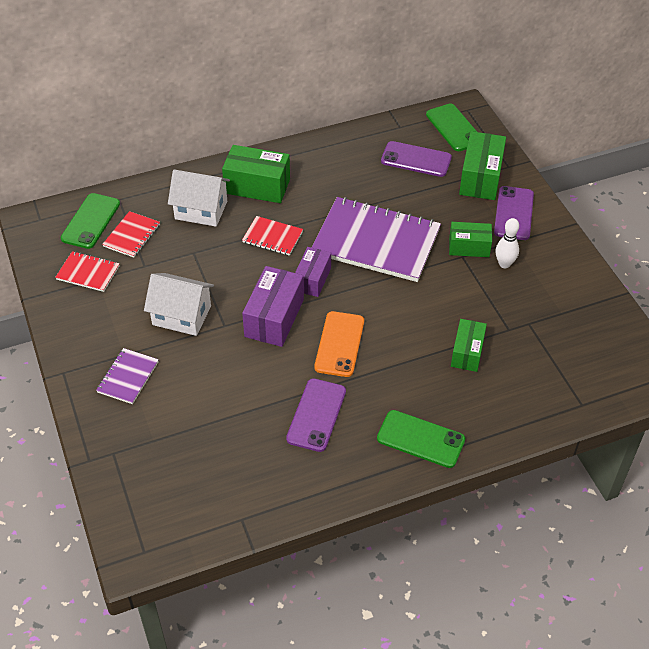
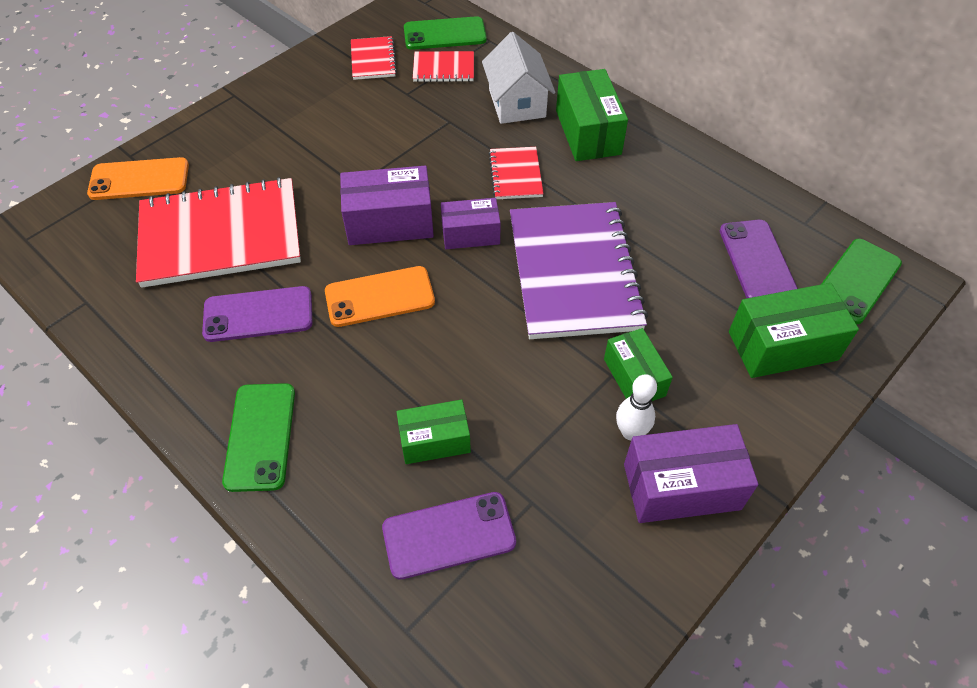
camera: 65 degrees right, 5 degrees up
(124, 459) = (139, 179): none -> orange phone
(128, 377) = (247, 141): purple notebook -> none
(182, 315) = (352, 147): white house -> none
(224, 419) = (221, 236): none -> red notebook
(514, 213) = (742, 411): purple phone -> purple phone (449, 535)
(547, 258) = (681, 486): none -> purple box

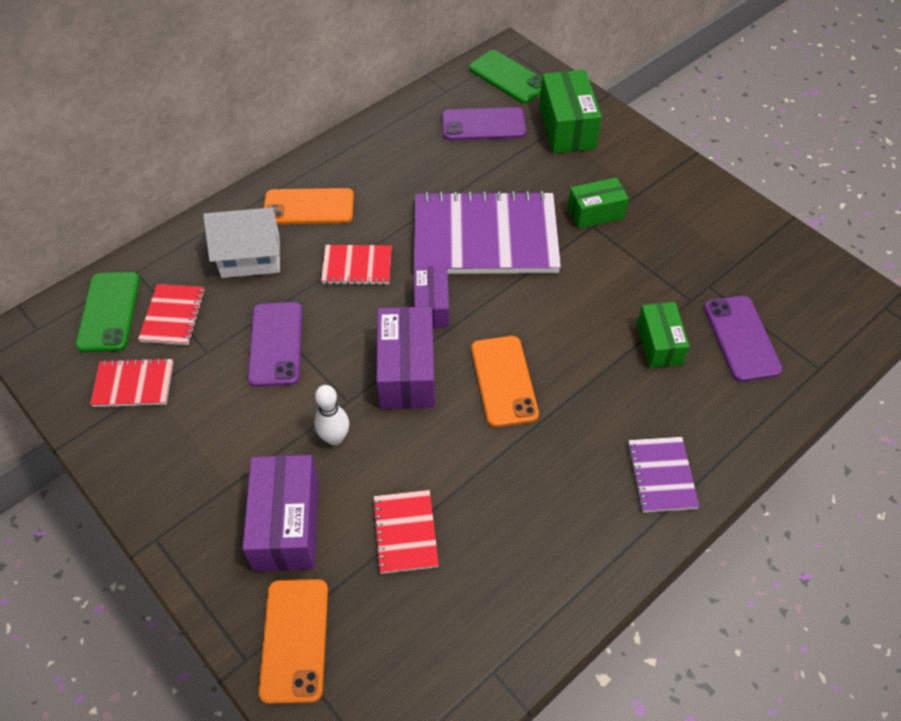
camera: 85 degrees left, 0 degrees up
(221, 236) = (405, 532): red notebook -> red notebook, size x0.46
(258, 314) = (520, 486): purple phone -> purple phone (275, 344)
(260, 436) = (662, 475): green phone -> purple notebook
(588, 132) = (308, 207): green box -> orange phone
(630, 432) = (645, 222): white bowling pin -> white bowling pin (335, 438)
(681, 486) = (688, 201): purple box -> purple box (286, 524)

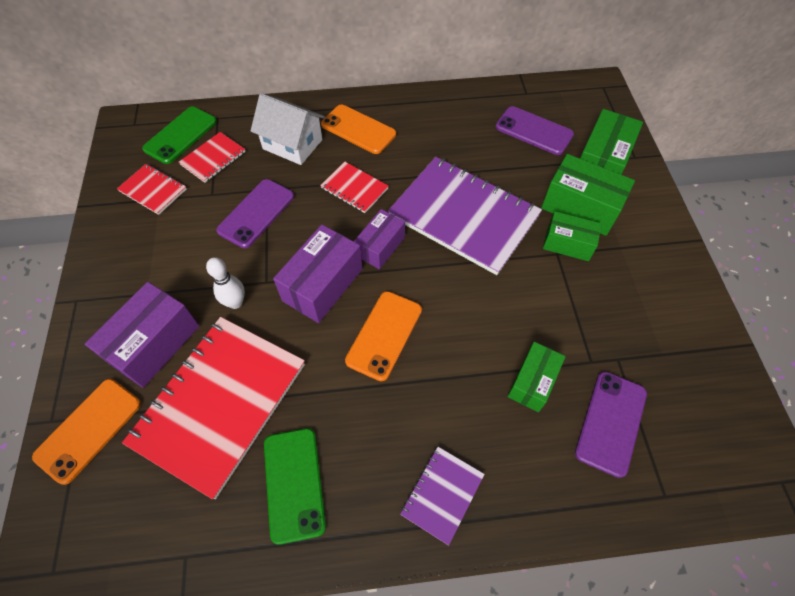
camera: 35 degrees right, 5 degrees up
(405, 532) = (220, 404): red notebook -> red notebook, size x2.16
(508, 77) = (583, 104): green phone -> green phone (294, 484)
(580, 175) = (580, 207): none -> green box

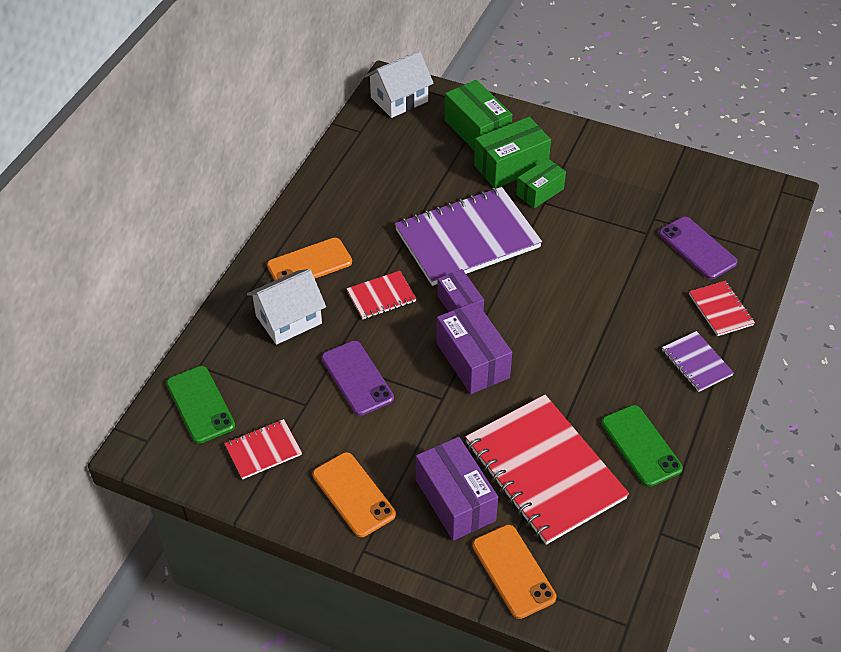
camera: 60 degrees left, 10 degrees down
(213, 158) = (257, 388): red notebook -> red notebook (720, 310)
(235, 302) = (450, 427): white bowling pin -> none
(294, 484) = (641, 446): green phone -> green phone turned 45 degrees clockwise
(384, 335) = (548, 340): orange phone -> orange phone (353, 494)
(532, 382) = (643, 273): green box -> none
(534, 131) = (409, 150): purple phone -> none
(586, 99) = (399, 99): none -> white house

